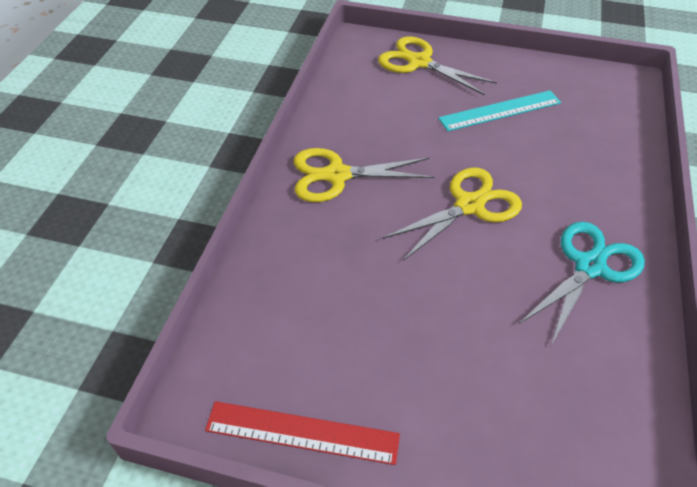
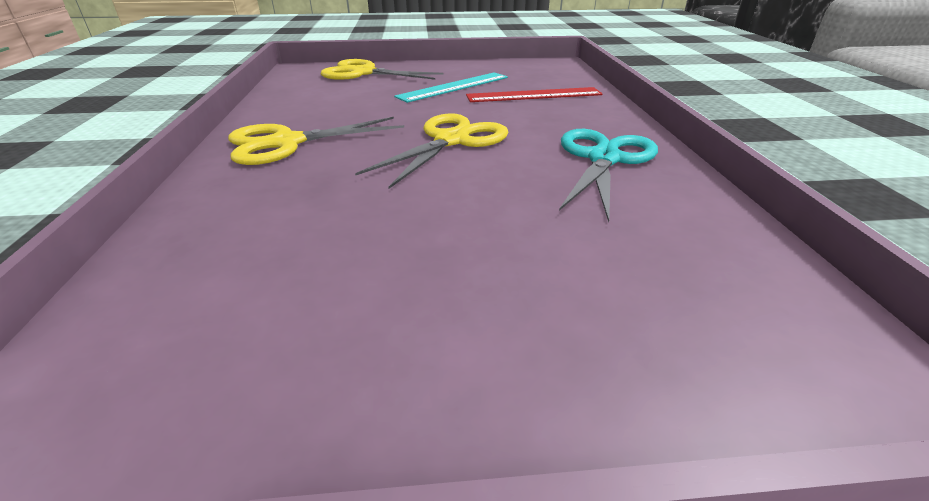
camera: 20 degrees left, 15 degrees down
(302, 432) = (259, 424): red ruler -> red ruler (534, 95)

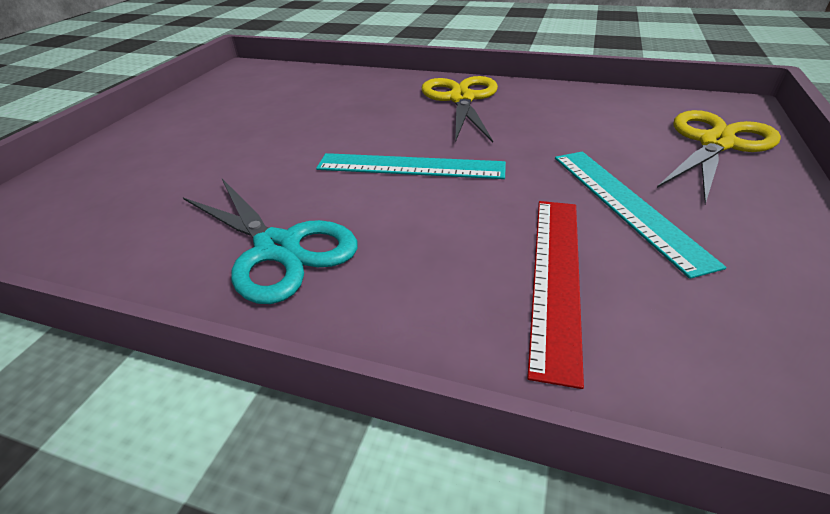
camera: 115 degrees right, 5 degrees up
(451, 140) = (410, 166): yellow scissors -> turquoise ruler

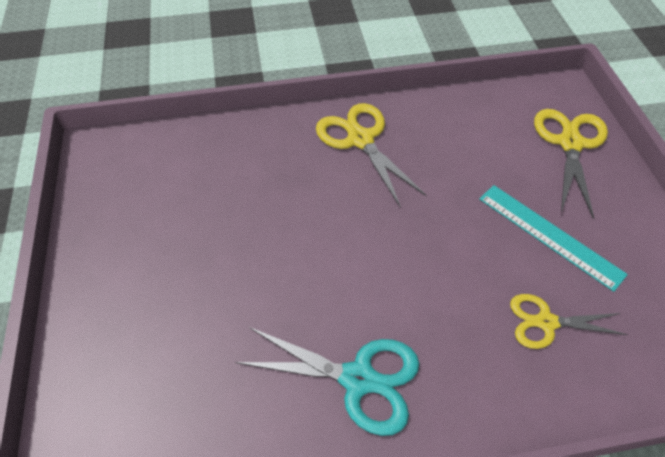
camera: 30 degrees left, 15 degrees up
(410, 166) = (383, 248): turquoise ruler -> none
(556, 276) = (546, 322): red ruler -> yellow scissors

